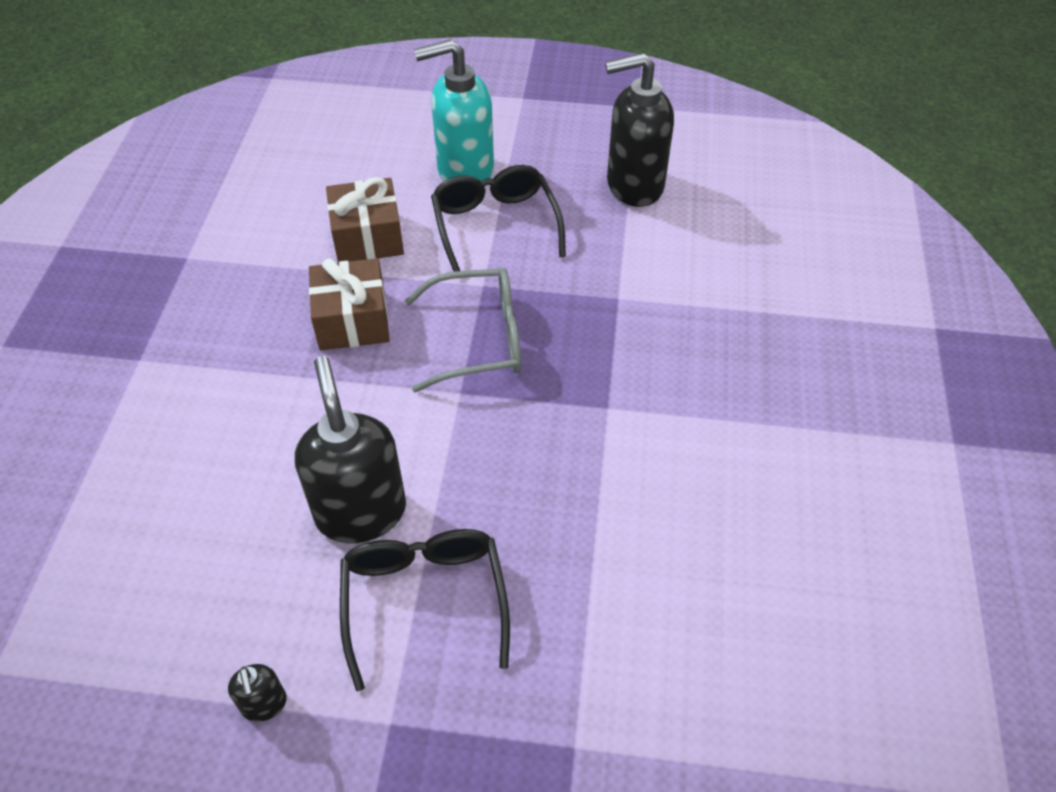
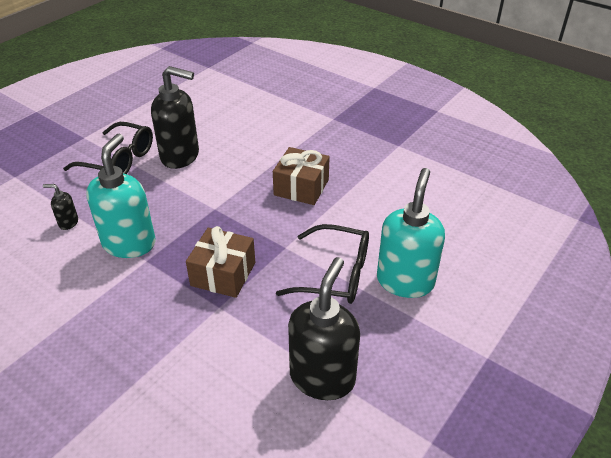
camera: 120 degrees right, 10 degrees down
(264, 704) = (127, 113): black soap dispenser -> black soap dispenser (68, 223)
(368, 237) = (367, 213): brown gift -> brown gift (223, 274)
(479, 339) = (244, 229): grey glasses -> none
(594, 446) = (129, 243): none -> turquoise soap dispenser

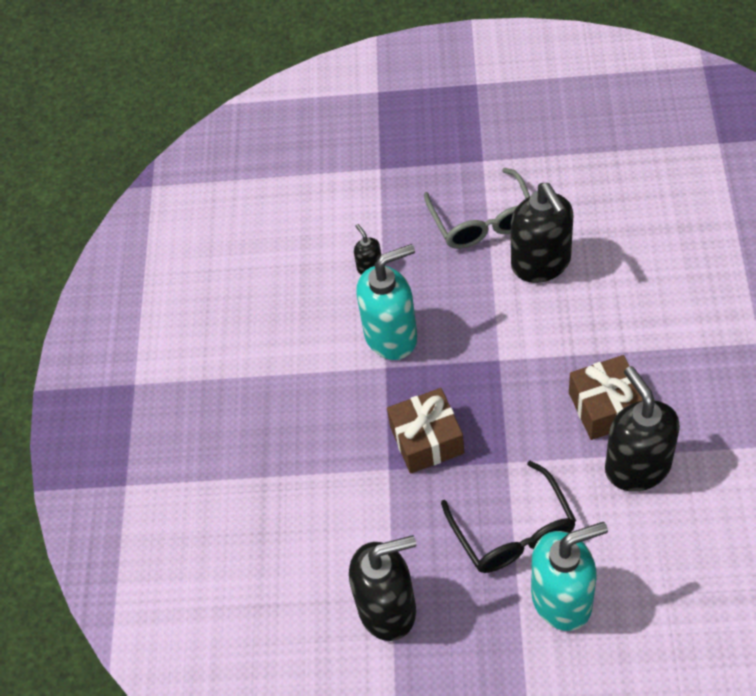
camera: 60 degrees right, 15 degrees up
(119, 160) = (482, 221): black glasses -> grey glasses
(352, 198) = (637, 466): none -> black soap dispenser

